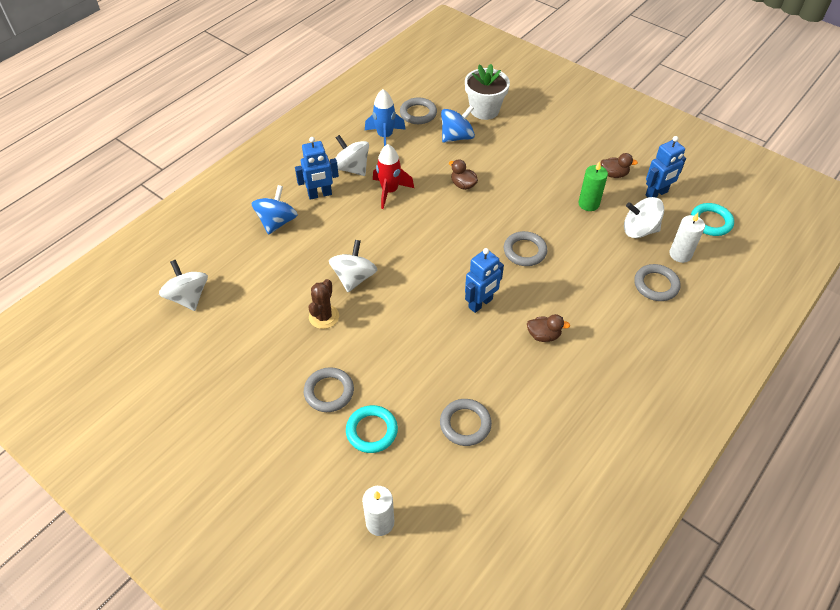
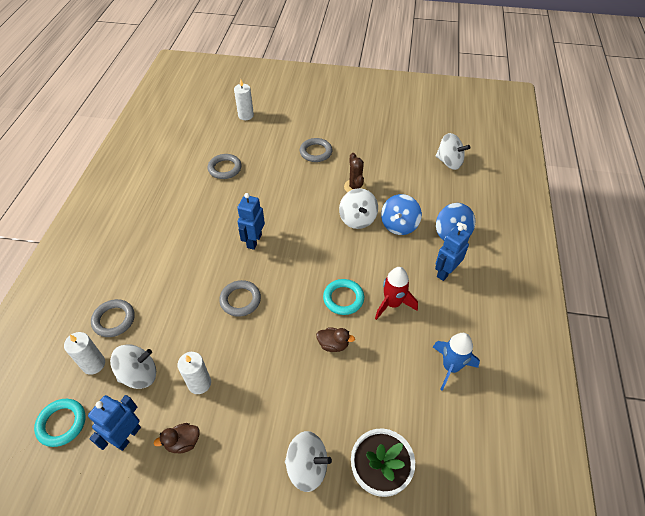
camera: 150 degrees right, 0 degrees up
(352, 168) = (445, 312): white spinning top -> white spinning top (307, 467)
(372, 431) = (277, 145): turquoise ring -> turquoise ring (343, 298)
(418, 113) = (446, 422): grey ring -> none
(457, 137) = (380, 408): blue spinning top -> blue spinning top (399, 225)
(543, 335) = (196, 238): brown duck -> none
(588, 204) = (199, 383): green candle -> white candle

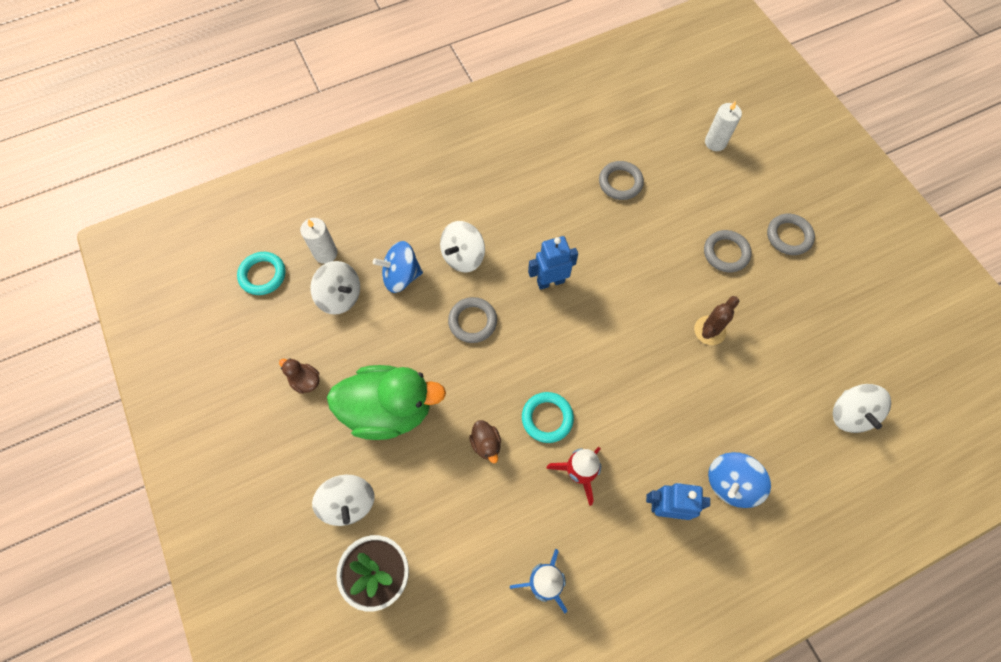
camera: 55 degrees right, 15 degrees up
(114, 320) = (375, 233): grey ring -> grey ring (788, 236)
(127, 436) = (283, 333): blue robot -> none
(199, 383) = (365, 352): white candle -> none
(258, 393) = (389, 410): none -> green duck
(357, 219) = (664, 364): white spinning top -> white spinning top (463, 256)
(399, 225) = (693, 415): blue spinning top -> blue spinning top (401, 276)

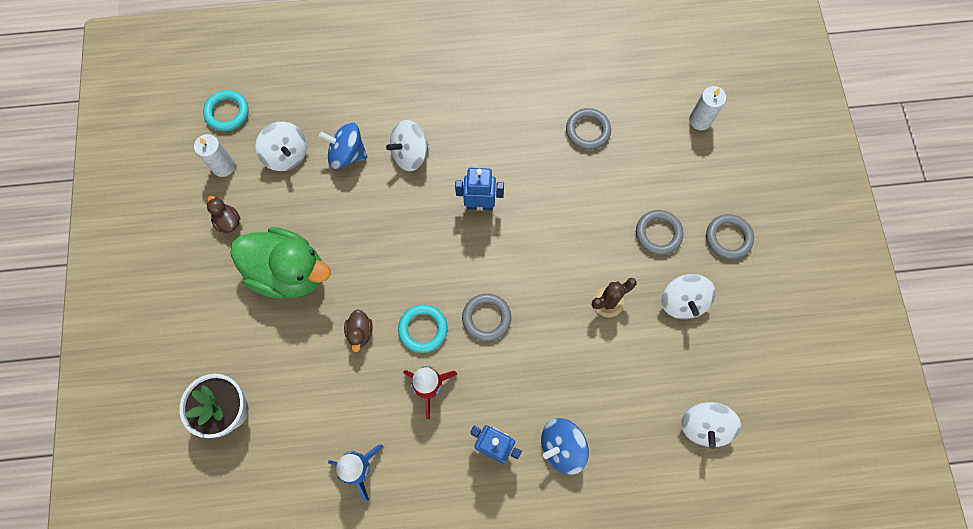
camera: 20 degrees right, 5 degrees up
(325, 253) = (289, 110): white candle -> white candle (223, 166)
(348, 503) = (224, 341): white spinning top -> white spinning top (682, 302)
(472, 321) = (393, 218): grey ring -> grey ring (486, 318)

